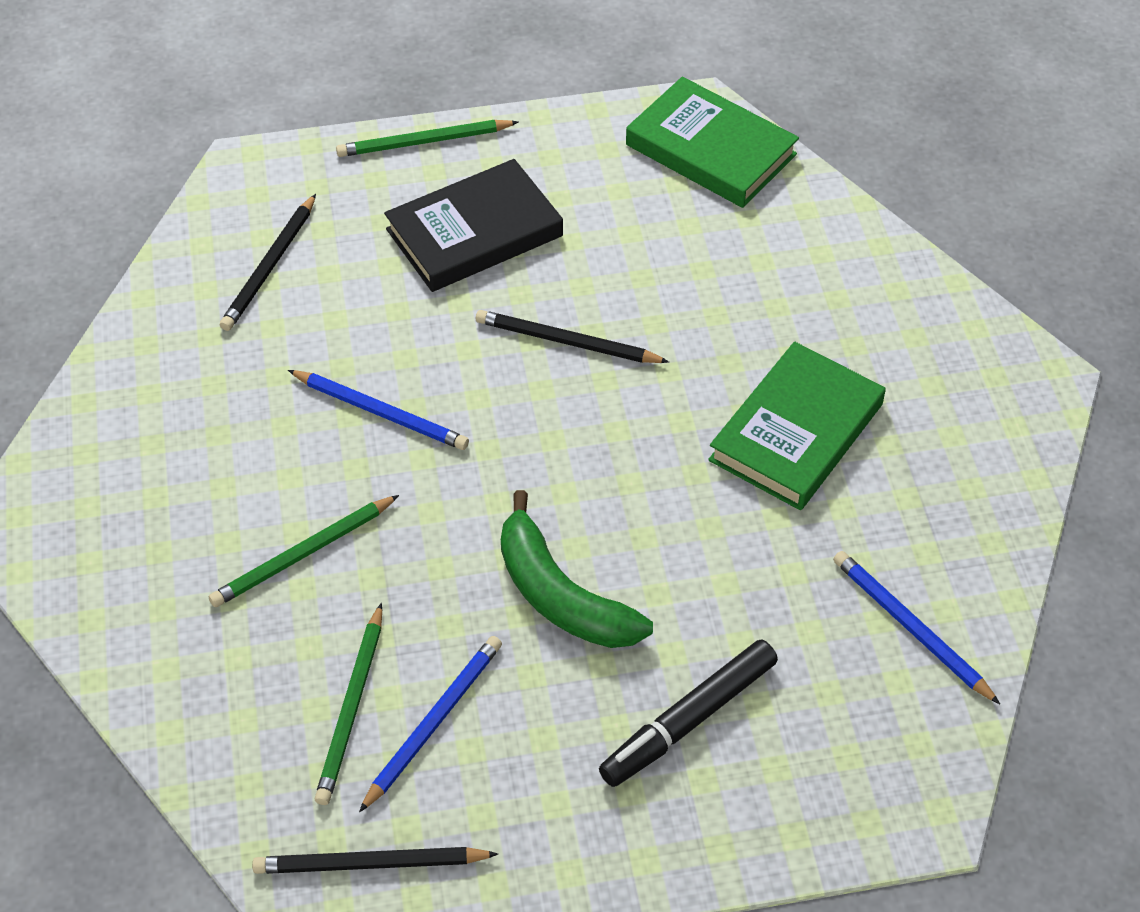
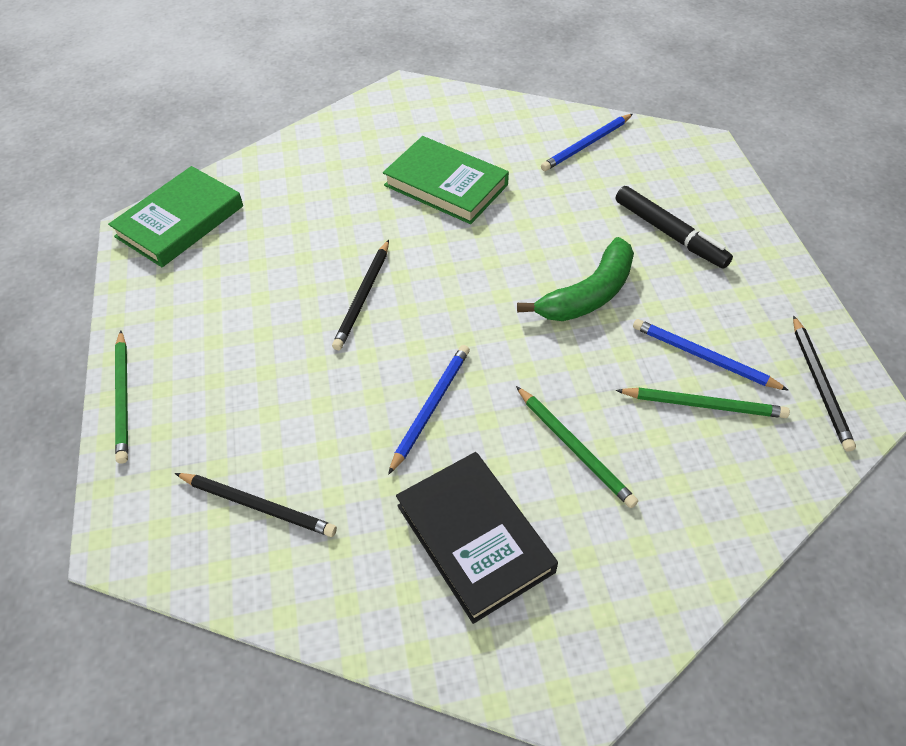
camera: 90 degrees left, 0 degrees up
(474, 233) = (241, 357): black book -> black book (475, 538)

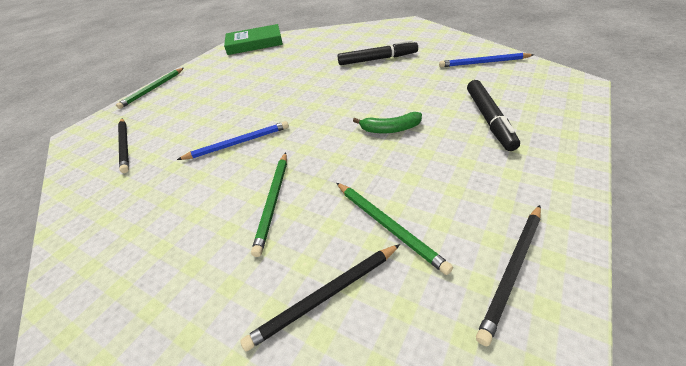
camera: 45 degrees right, 10 degrees down
(363, 297) = (278, 88): black pencil -> black pencil (325, 296)
(446, 185) = (377, 59): green book -> black marker
(475, 538) = (165, 213): black book -> none
(588, 294) = (390, 129): green banana -> green banana, size x0.62
(703, 357) = (426, 197): blue pencil -> none

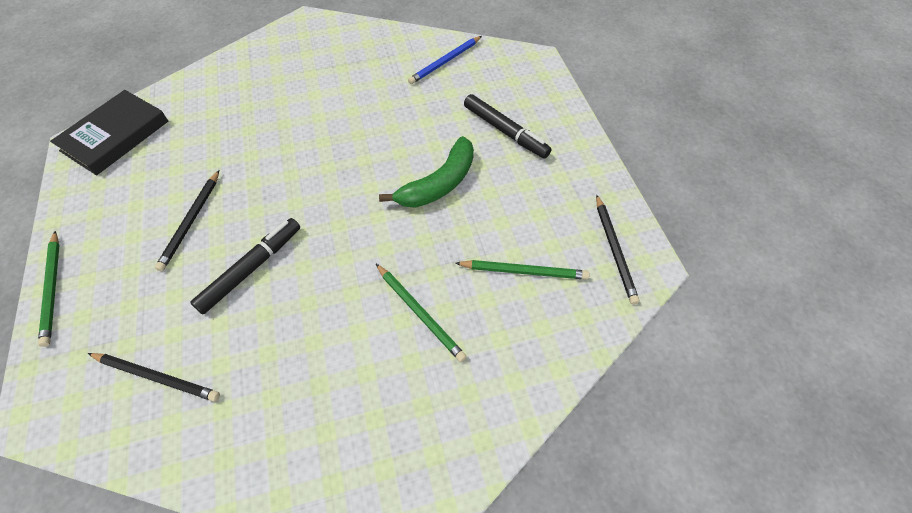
camera: 50 degrees left, 15 degrees up
(238, 143) = (306, 284): blue pencil -> none
(254, 43) = (115, 136): green book -> black book
(325, 296) = (536, 346): black pencil -> black pencil (191, 221)
(377, 59) = (333, 98): black marker -> black marker (251, 268)
(390, 129) = (439, 184): green banana -> green banana, size x1.61

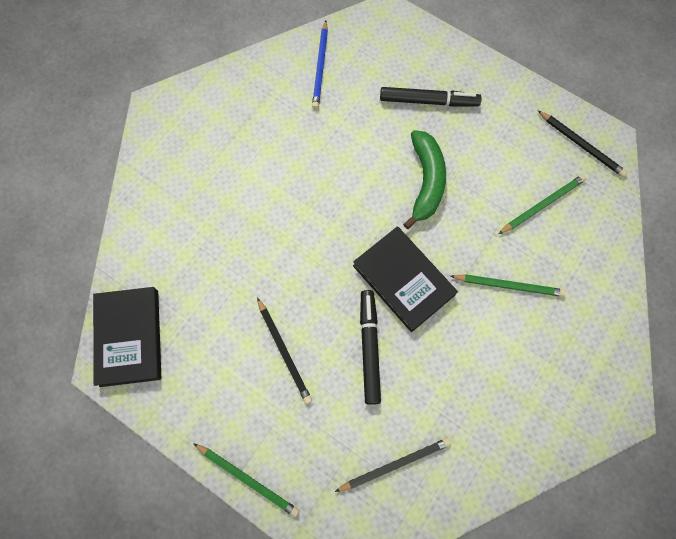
camera: 40 degrees left, 15 degrees up
(337, 240) = (403, 280): none -> black book

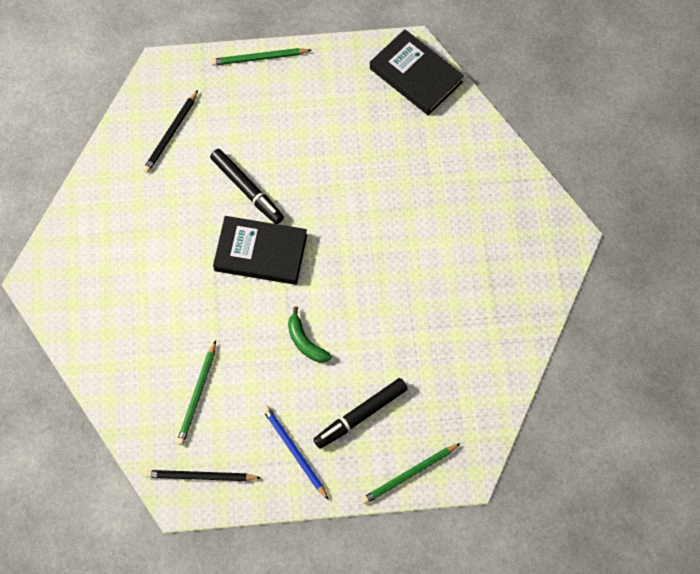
camera: 140 degrees right, 5 degrees down
(284, 351) = (304, 143): black pencil -> none
(320, 67) = (477, 375): blue pencil -> blue pencil (294, 452)
(426, 181) = (305, 342): green banana -> green banana, size x0.62
(508, 285) = (178, 308): green pencil -> green pencil (409, 475)

